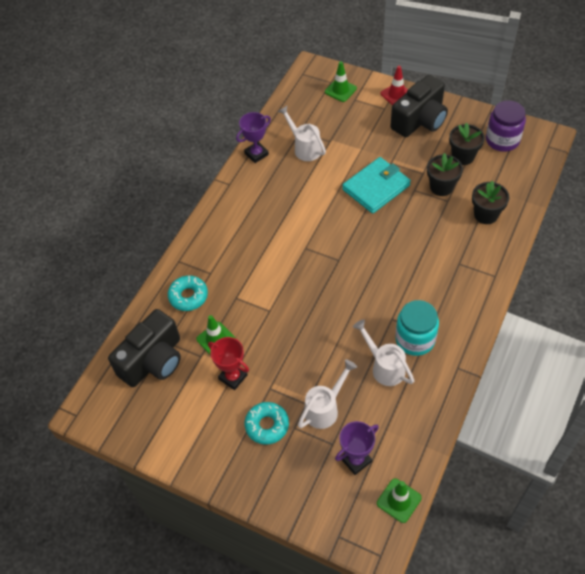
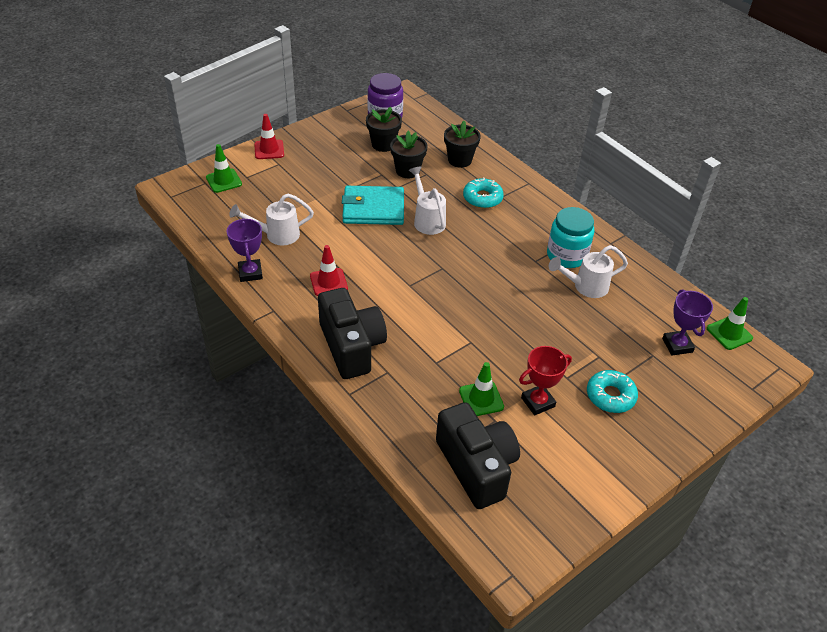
camera: 70 degrees left, 10 degrees down
(188, 296) = (406, 402): turquoise donut -> turquoise donut (482, 198)
(276, 200) = (328, 282): none -> red traffic cone
(325, 408) = (611, 344): white watering can -> white watering can (427, 219)
(376, 187) = (373, 209): turquoise wallet -> turquoise wallet turned 75 degrees counterclockwise
(420, 120) = (316, 150): black camera -> black camera (351, 346)

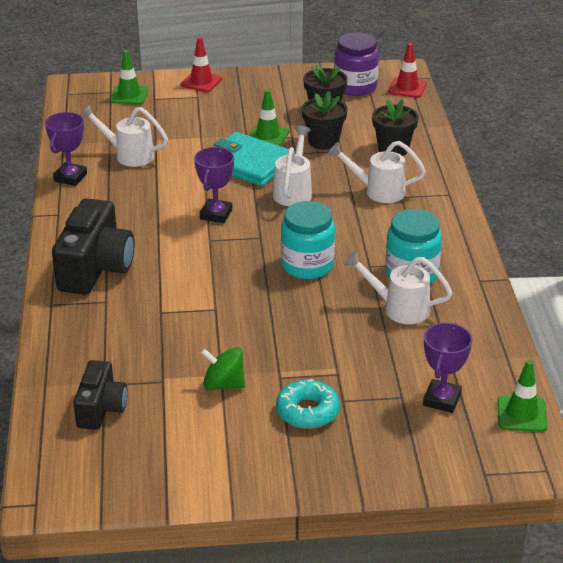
camera: 35 degrees right, 10 degrees down
(328, 282) = (133, 210): red traffic cone -> red traffic cone (407, 88)
(393, 261) = (216, 214): none -> purple trophy
(476, 466) = (101, 408): black camera -> black camera, size x0.61
(481, 399) = (169, 358): green traffic cone -> green traffic cone (267, 136)
(482, 198) = (377, 191): turquoise donut -> white watering can
(496, 278) = (307, 265): none -> turquoise jar
(538, 402) = (223, 384): red trophy -> green spinning top

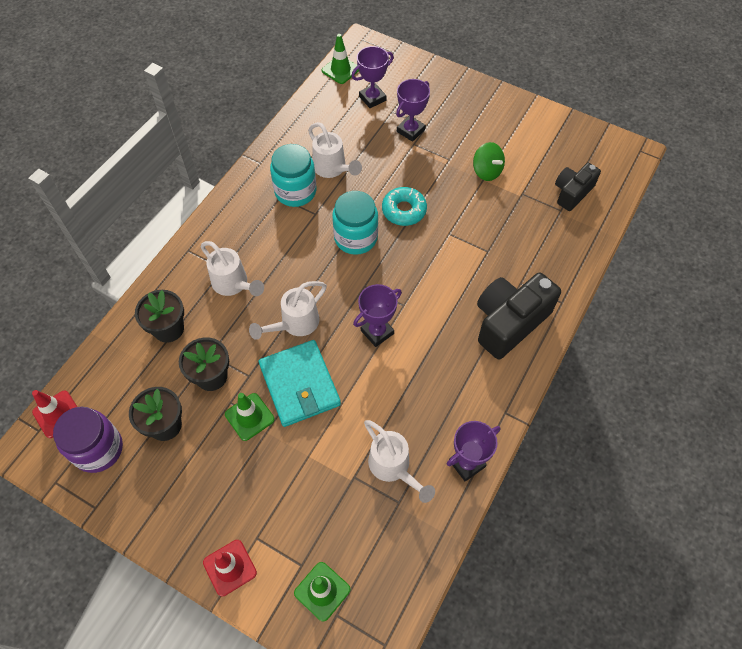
camera: 145 degrees left, 25 degrees up
(307, 411) = (452, 129): turquoise donut -> turquoise donut (404, 210)
(356, 385) = (410, 130): none -> purple trophy

